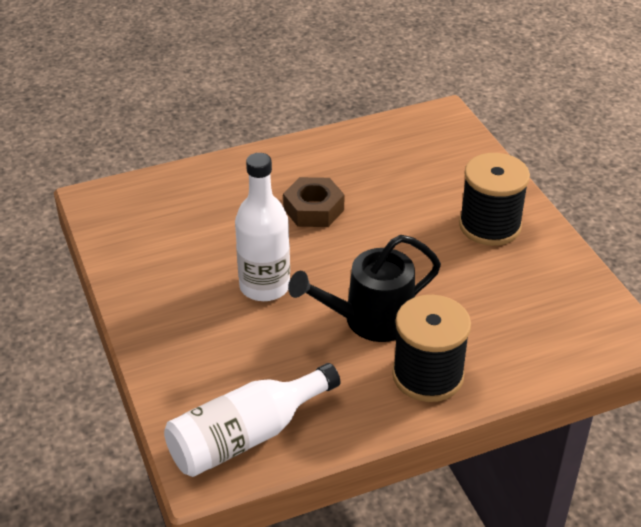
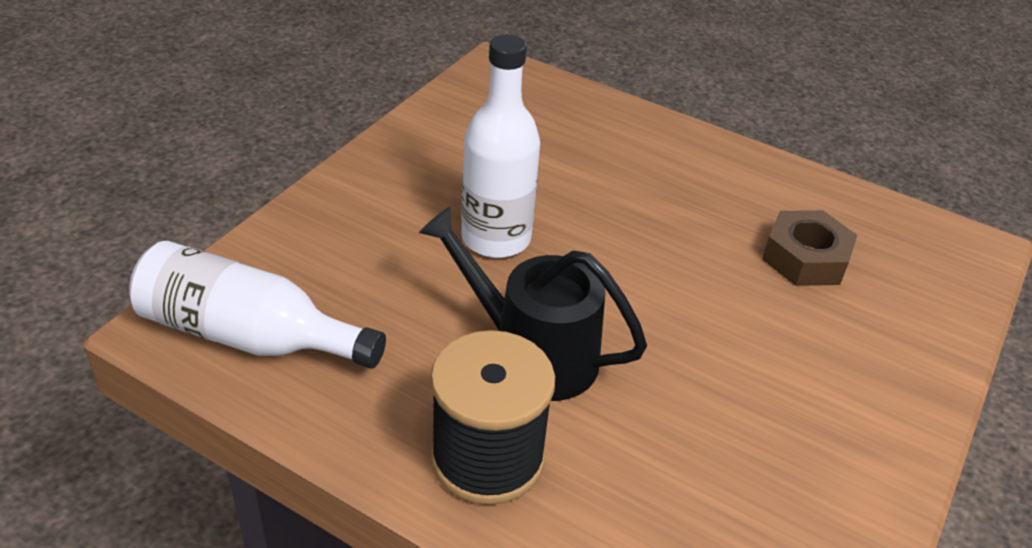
camera: 50 degrees right, 0 degrees up
(313, 209) = (663, 217): brown nut -> brown nut (805, 258)
(489, 225) = (833, 391): black spool -> none

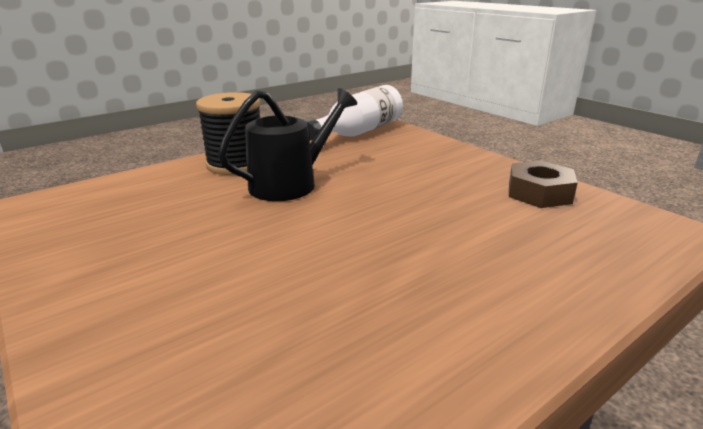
camera: 115 degrees right, 15 degrees down
(496, 238) = (403, 190): white bottle -> none
(805, 258) = (288, 335): brown nut -> brown nut (539, 193)

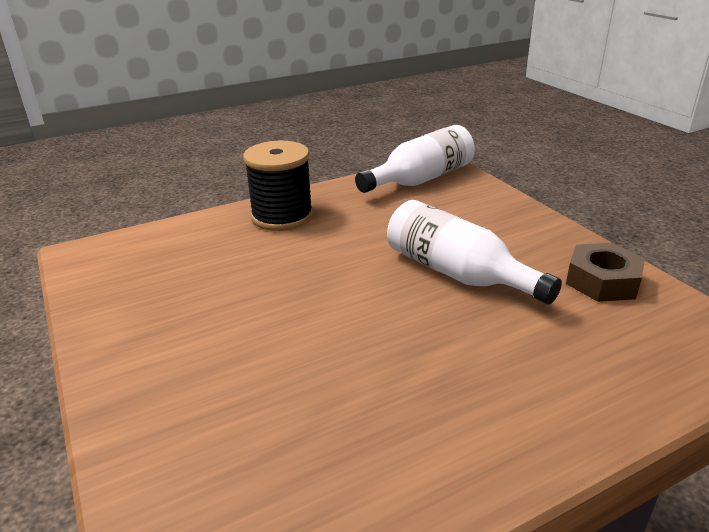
camera: 10 degrees right, 5 degrees up
(290, 184) = (334, 247): black watering can -> none
(410, 196) = (457, 273): none -> white bottle

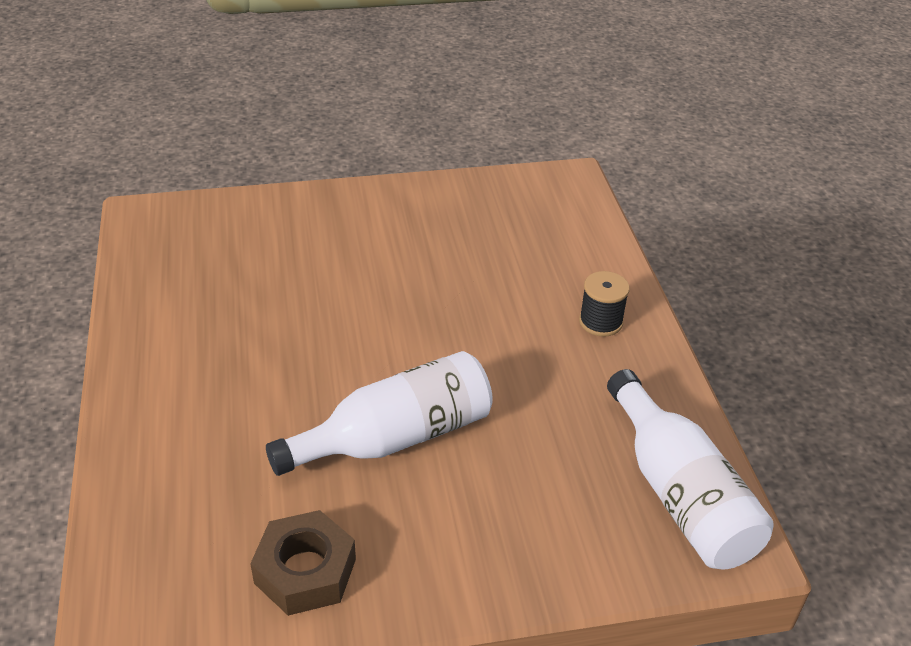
camera: 105 degrees right, 10 degrees up
(282, 216) = (600, 322): black spool -> black spool, size x0.54

